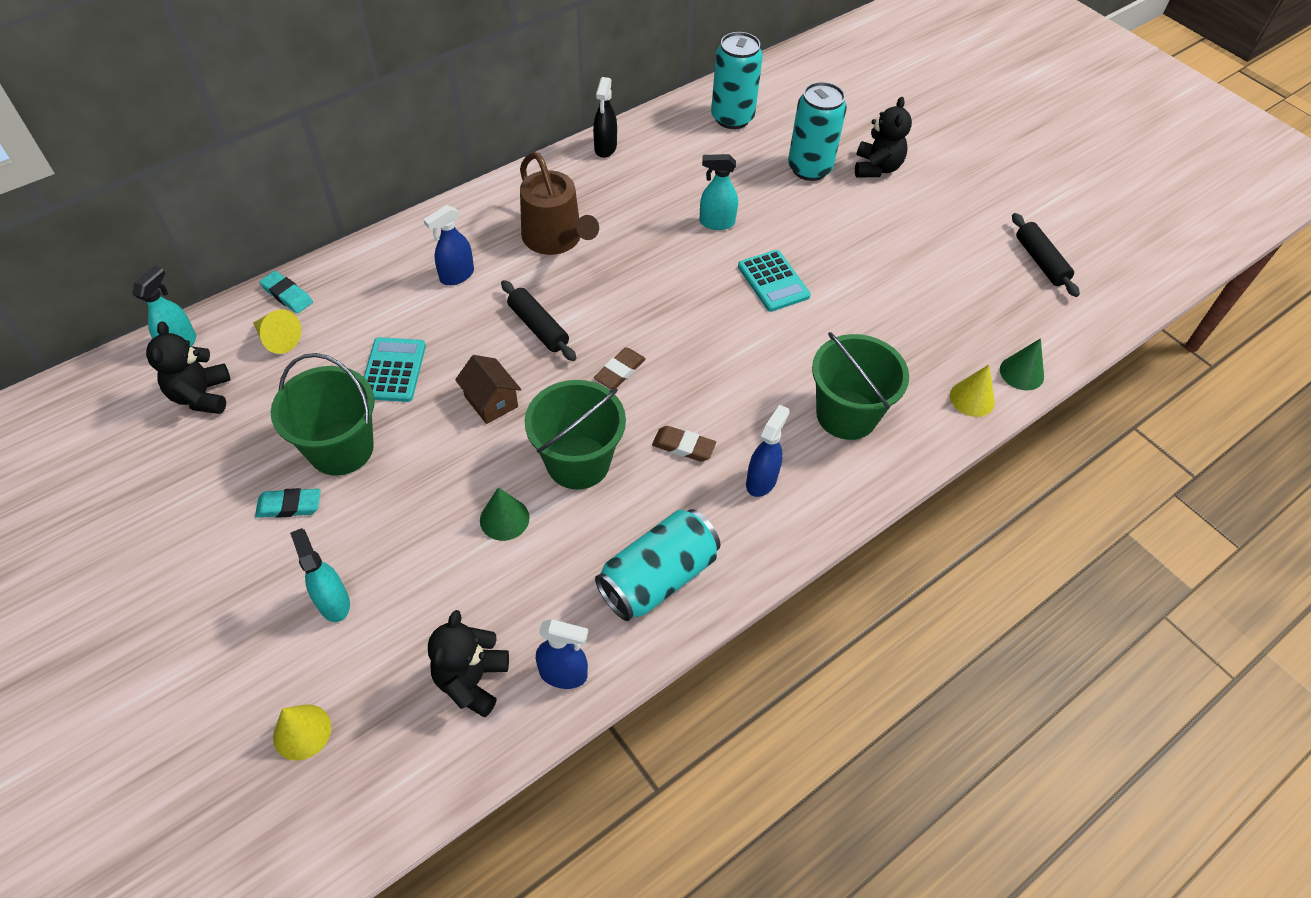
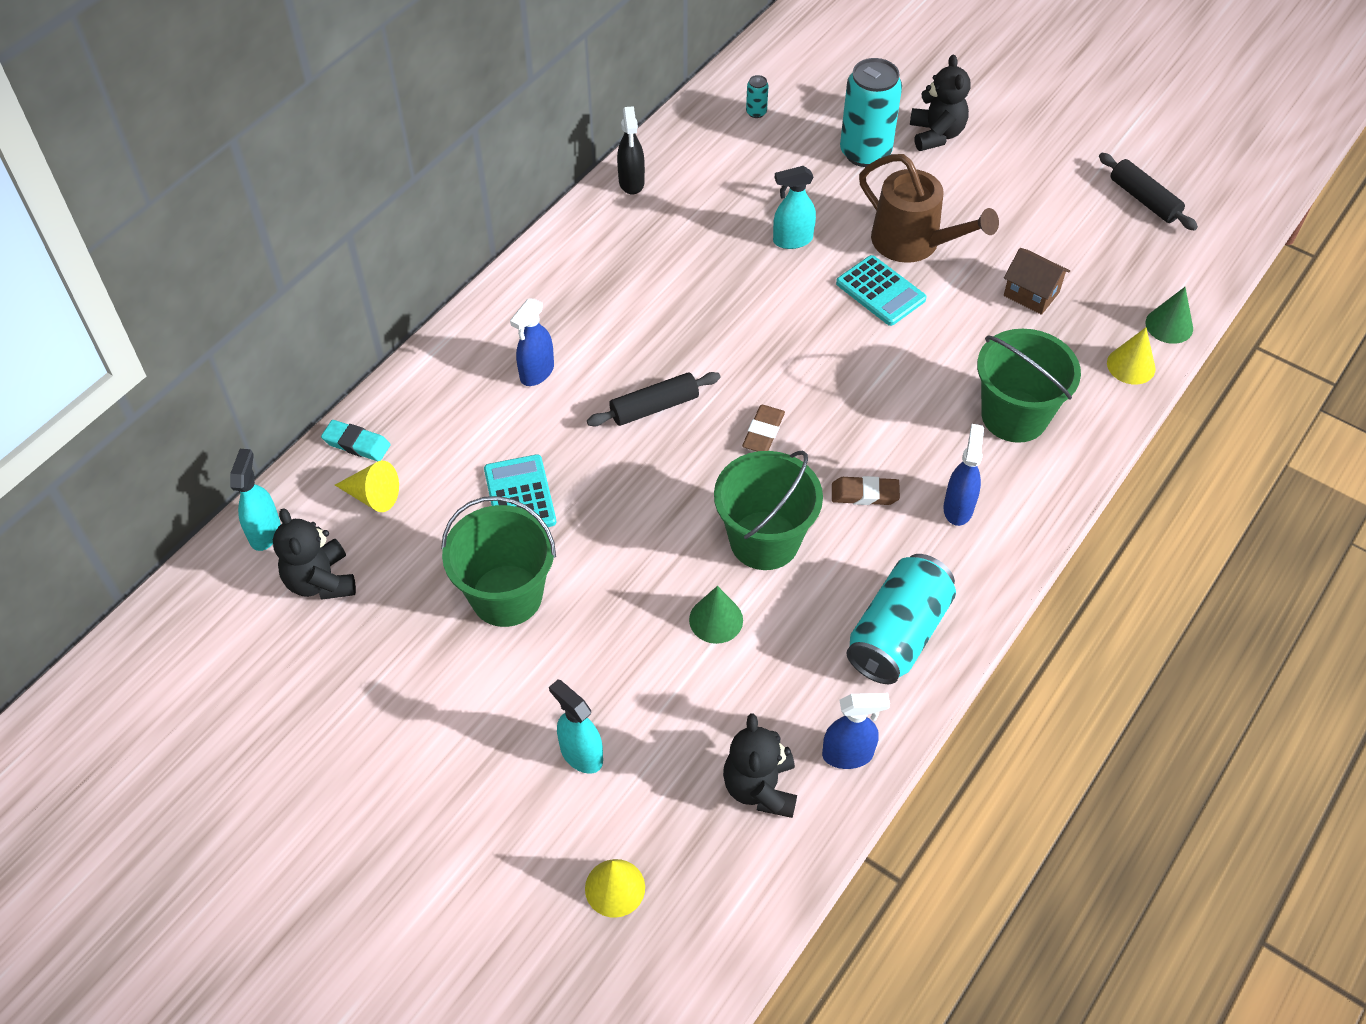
camera: 15 degrees left, 0 degrees up
(289, 506) = (482, 671): turquoise eraser -> none
(491, 401) = (642, 501): brown house -> brown house (1031, 294)
(538, 327) = (654, 407): black rolling pin -> black rolling pin turned 60 degrees counterclockwise
(555, 239) = (626, 302): brown watering can -> brown watering can (913, 242)
(732, 118) = (756, 112): turquoise can -> turquoise can, size x0.41

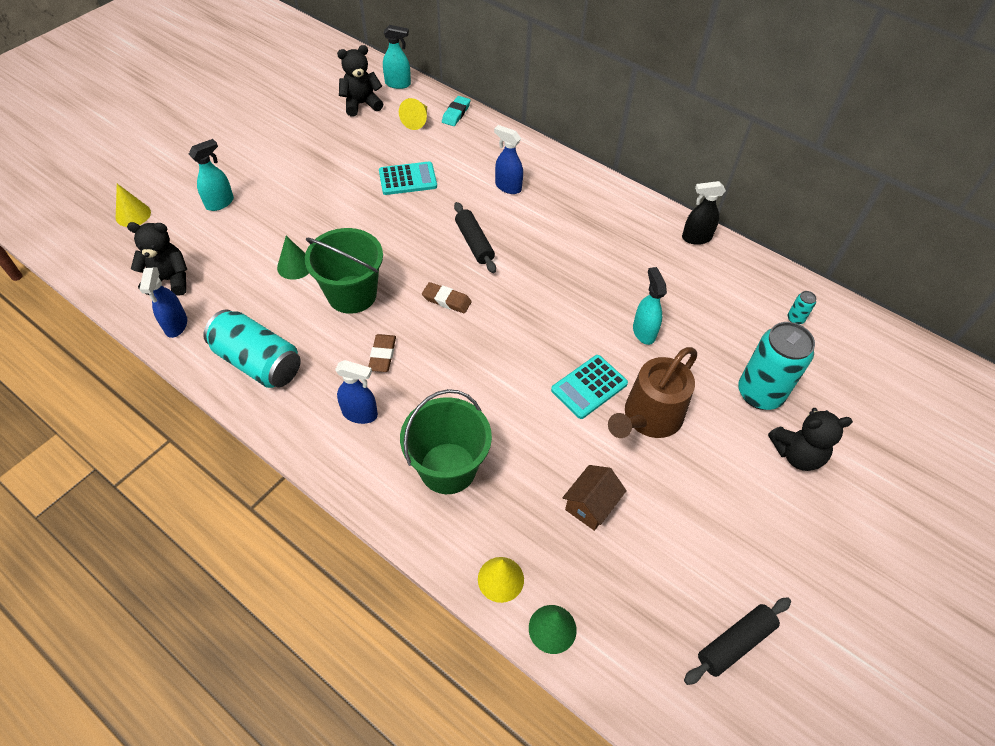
camera: 90 degrees right, 0 degrees up
(506, 595) = (335, 173): green bucket -> none

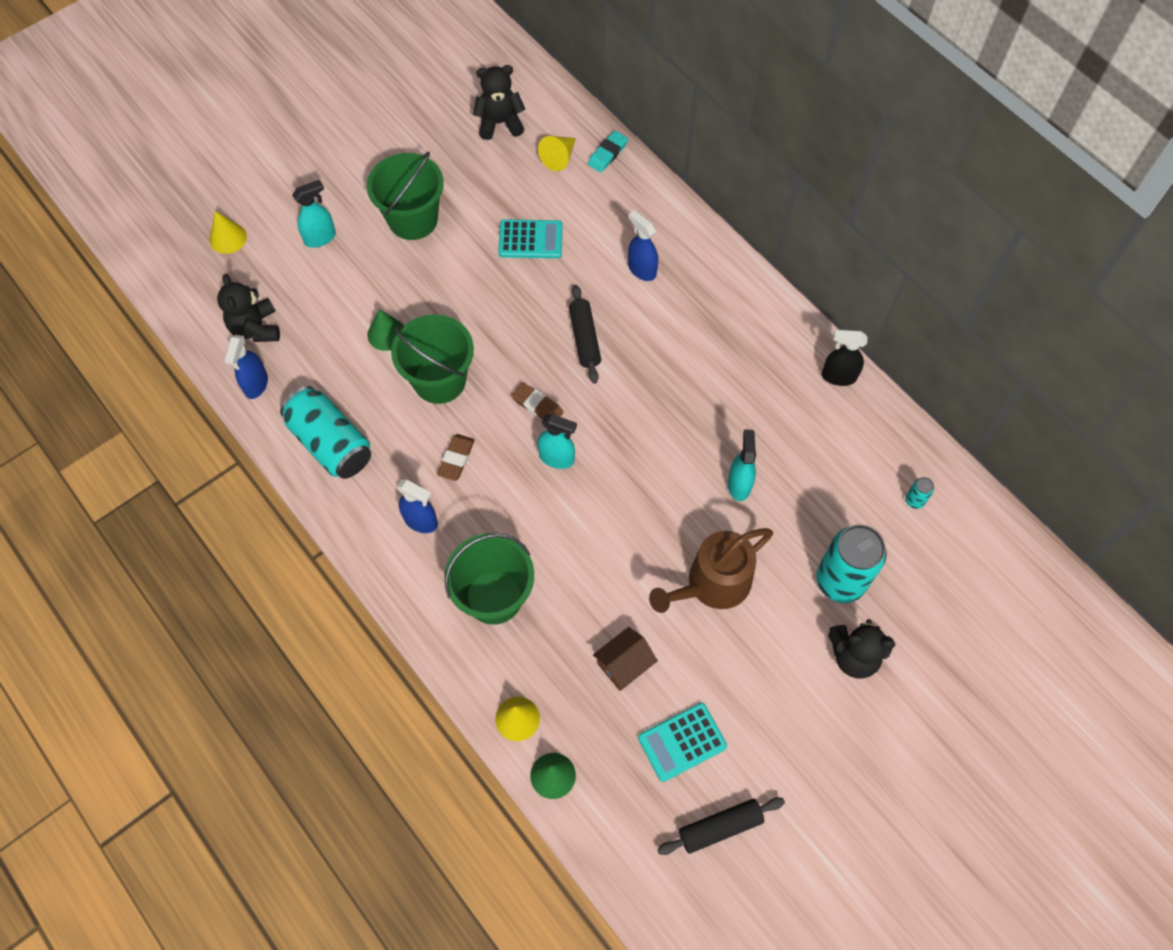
camera: 15 degrees right, 10 degrees up
(169, 280) = (256, 328): black teddy bear -> black teddy bear turned 120 degrees counterclockwise
(301, 178) = (413, 219): none -> green bucket
(398, 84) = (549, 98): turquoise spray bottle -> turquoise spray bottle (557, 458)
(589, 387) = (660, 537): turquoise calculator -> turquoise calculator (682, 742)

